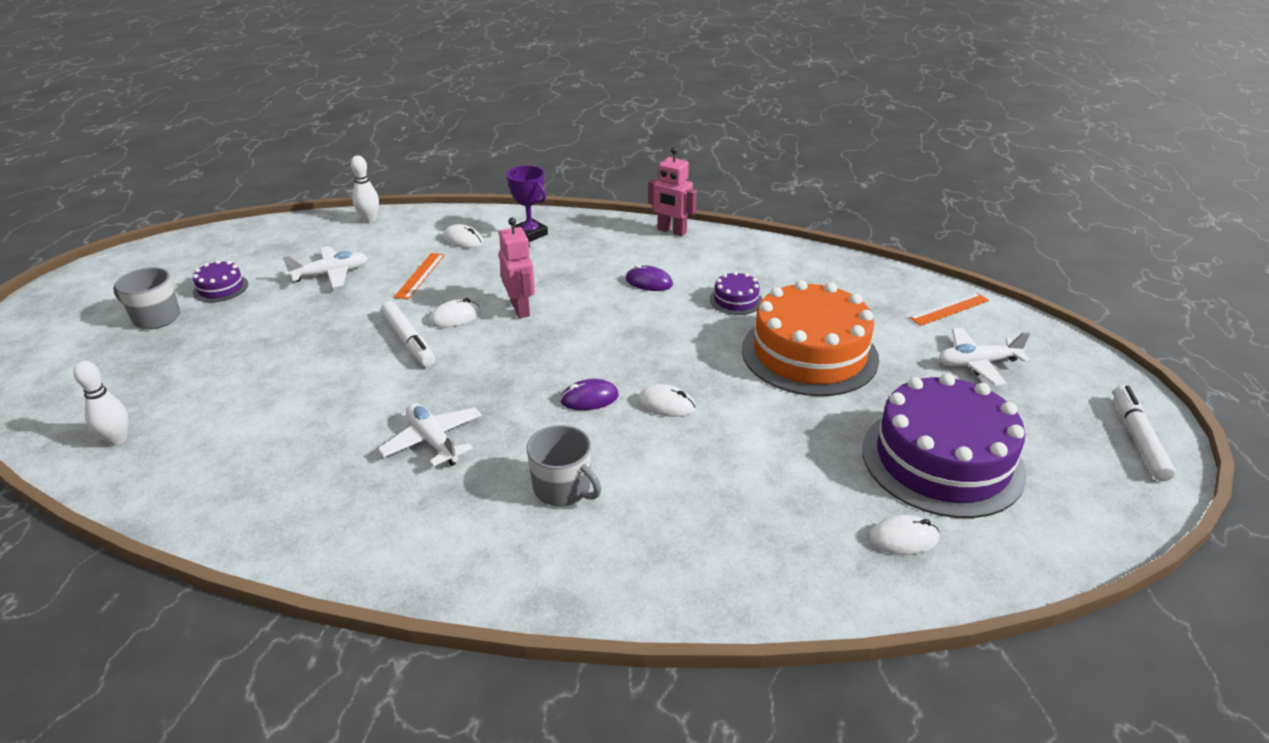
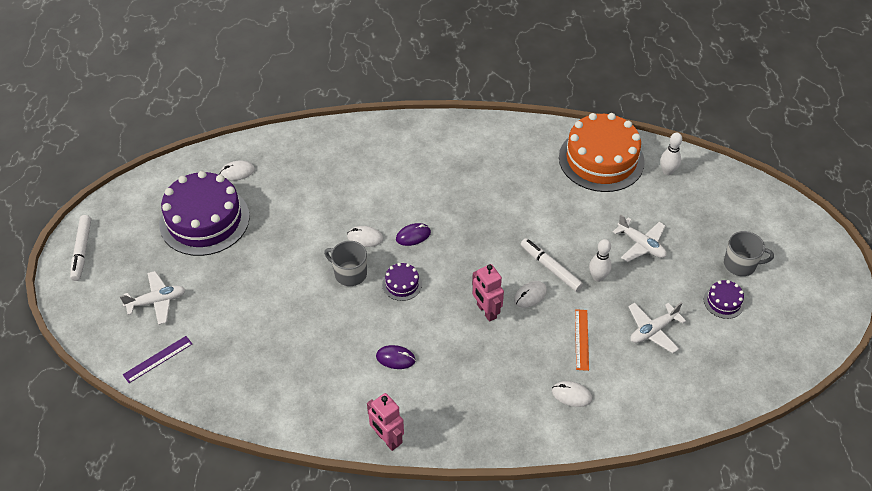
camera: 170 degrees right, 15 degrees up
(369, 219) = (674, 415): white bowling pin -> white bowling pin (598, 277)
(433, 441) = (493, 194): white plane -> white plane (641, 245)
(530, 234) = (516, 414): purple trophy -> none
(563, 489) = (411, 175): grey mug -> grey mug (349, 273)
(671, 231) = (387, 439): pink robot -> pink robot turned 150 degrees counterclockwise
(736, 300) = (324, 346): purple cake -> purple cake (402, 284)
(809, 354) = (272, 294): orange cake -> orange cake (601, 159)
(949, 309) = (158, 359): orange ruler -> purple ruler

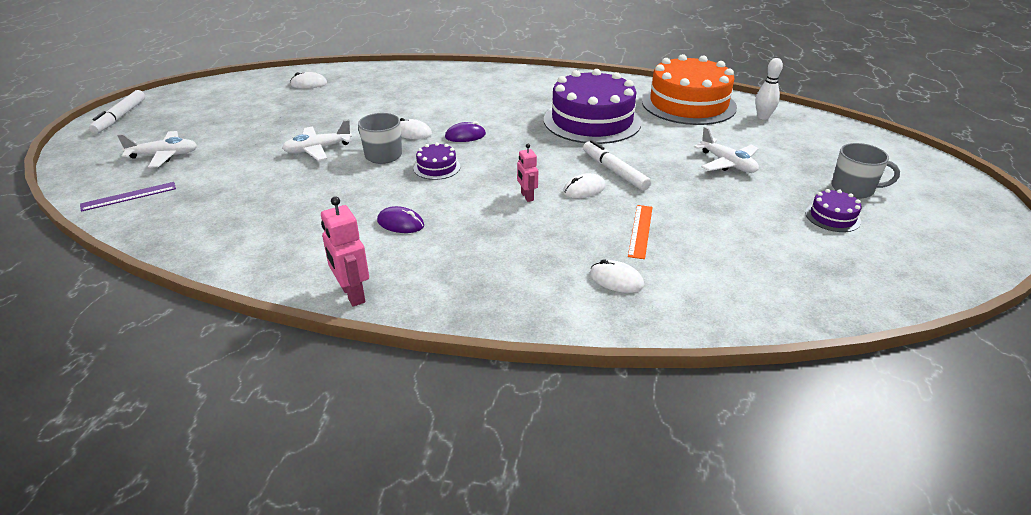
camera: 10 degrees right, 15 degrees down
(204, 220) = (255, 109): purple cake -> purple cake (592, 121)
(486, 311) = (527, 196): pink robot -> pink robot, size x0.63
(598, 277) = (671, 183): white bowling pin -> none
(653, 330) = (736, 232): white plane -> white plane (317, 149)

